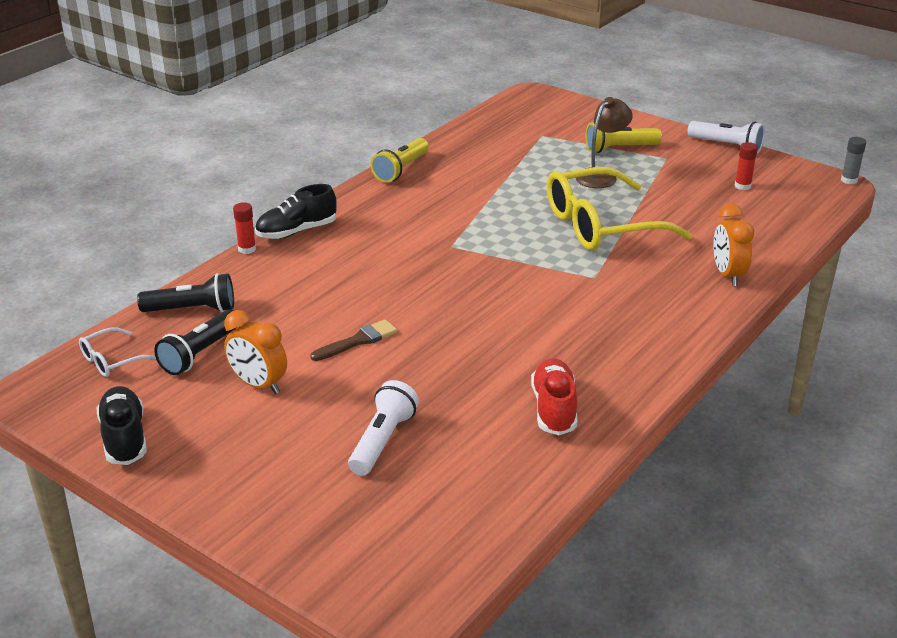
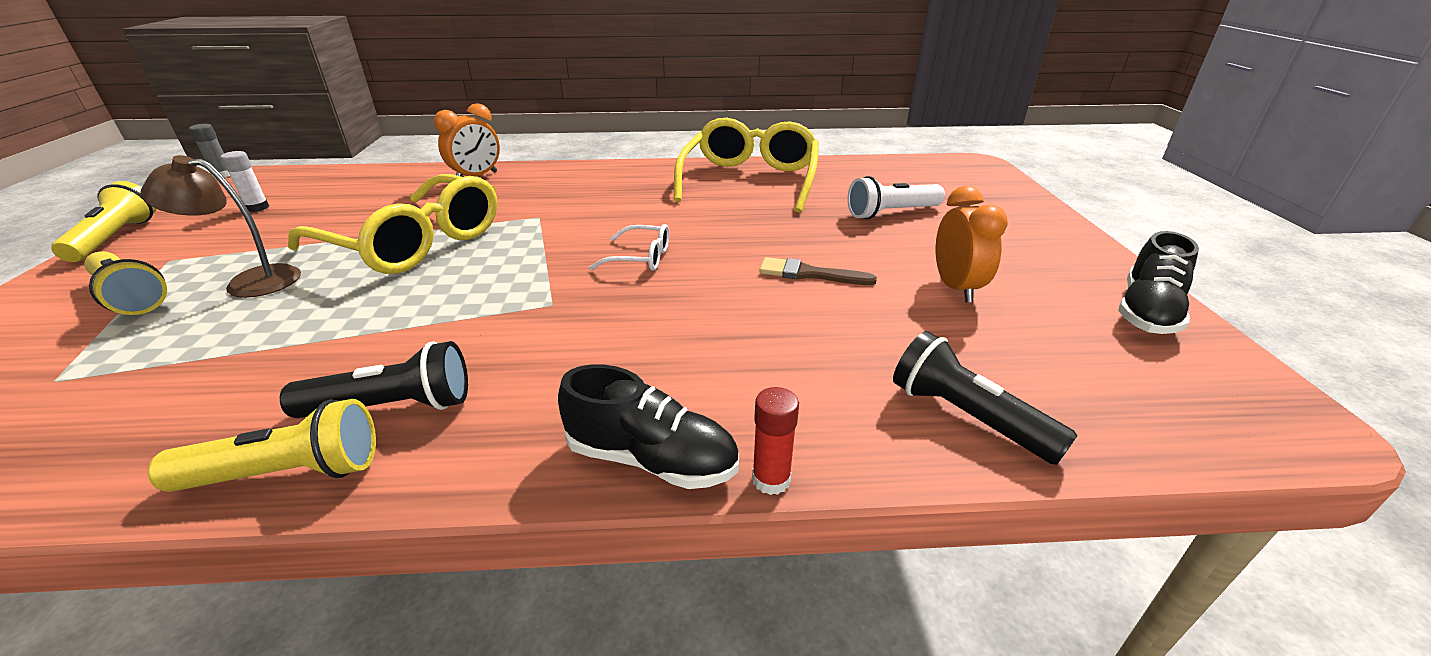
camera: 130 degrees left, 0 degrees up
(111, 360) = (1143, 407): white glasses -> white glasses (641, 258)
(200, 354) = (1000, 349): black flashlight -> black flashlight (393, 406)
(554, 409) = (750, 180): red shoe -> yellow glasses
(727, 146) = (116, 238): white flashlight -> yellow flashlight
(742, 186) = (257, 207): red glue stick -> white glue stick

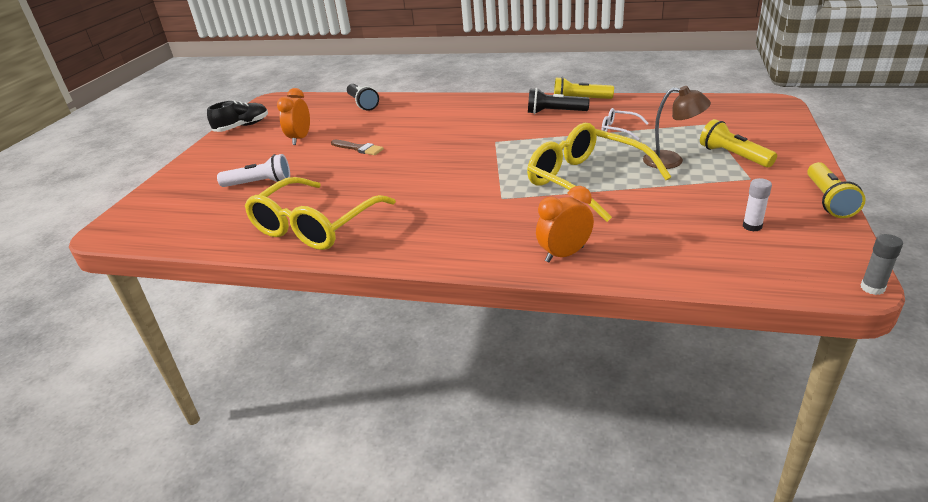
camera: 160 degrees left, 0 degrees up
(641, 258) = (441, 162): white glasses -> white glasses (619, 129)
(651, 459) = (467, 99): black shoe -> none
(771, 479) = (434, 95): red glue stick -> none

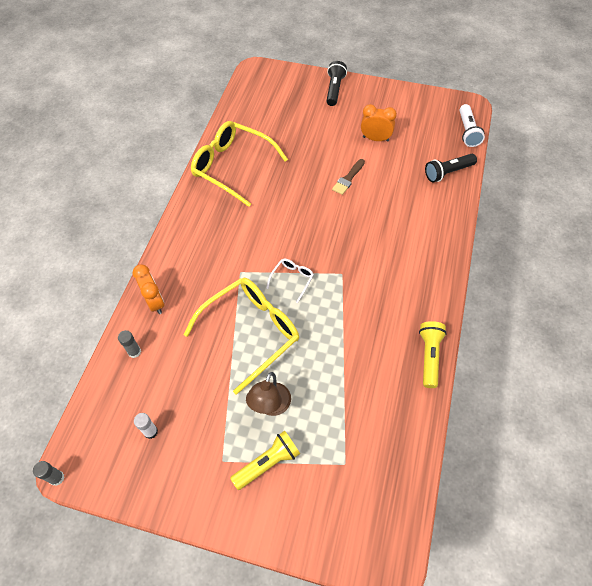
camera: 90 degrees right, 25 degrees up
(242, 127) = (408, 98): black shoe -> none
(259, 183) = (301, 128): white flashlight -> white flashlight (467, 132)
(555, 112) = (400, 328): black flashlight -> black flashlight (334, 89)
(619, 129) = (347, 378): white glasses -> white glasses (292, 279)
(650, 258) = (134, 352): none -> grey glue stick
(828, 200) = (169, 509): yellow flashlight -> none

